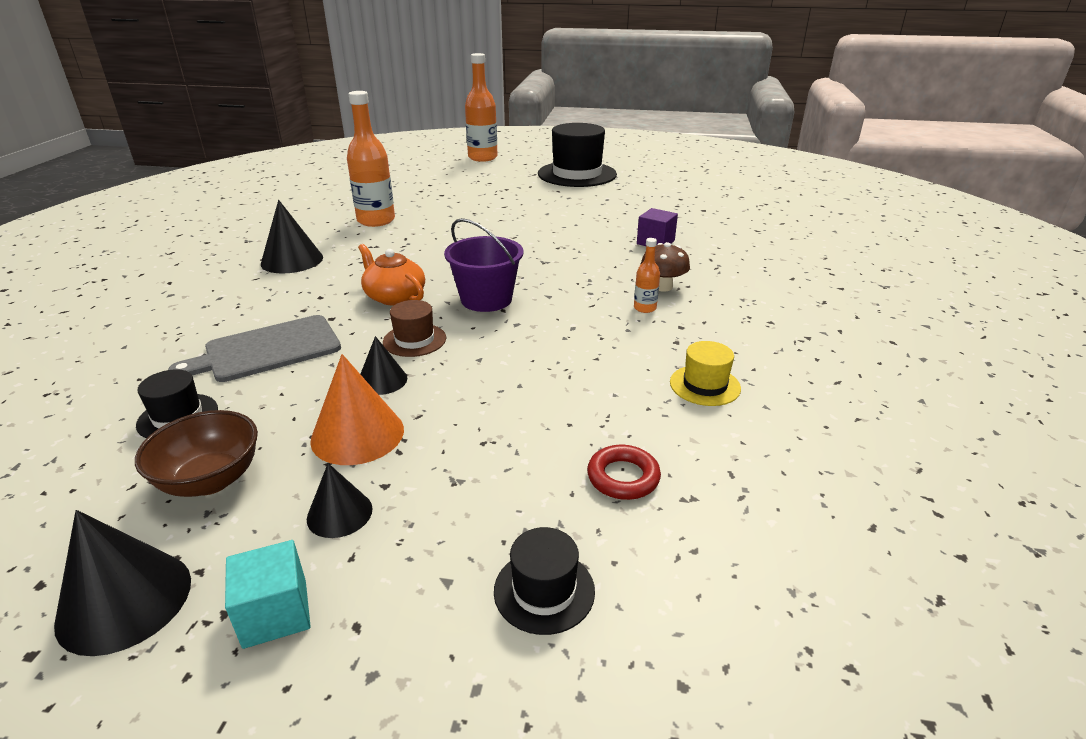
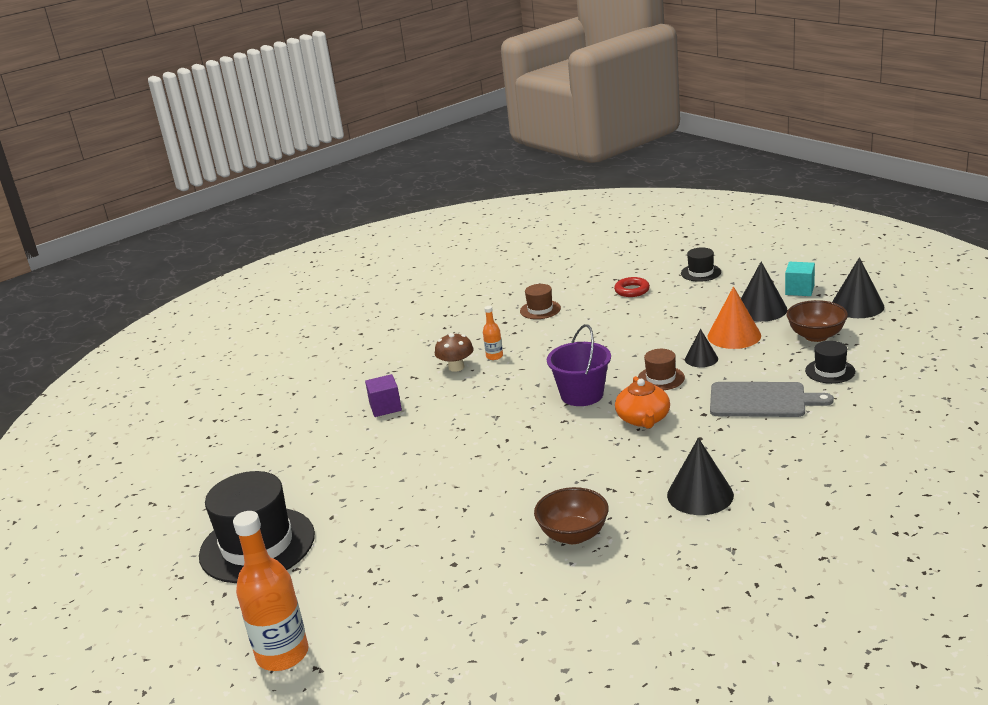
camera: 135 degrees left, 5 degrees down
(339, 513) = (761, 309): black cone -> black cone, size x1.65
(376, 220) = (573, 535): orange bottle -> brown bowl
(705, 385) = (540, 310): yellow hat -> brown hat

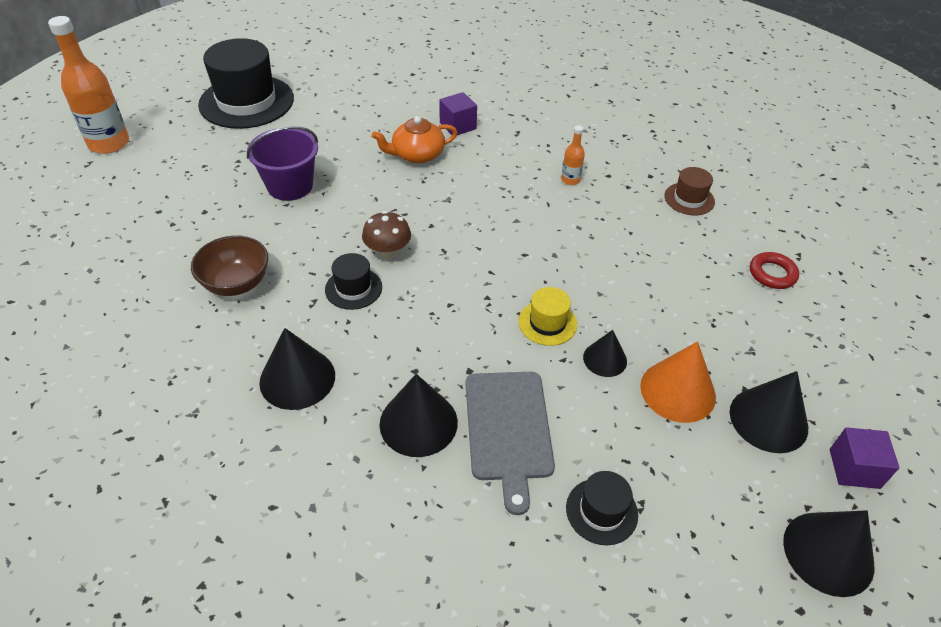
camera: 70 degrees right, 20 degrees up
(456, 367) = (541, 157): brown mushroom -> brown mushroom (388, 252)
(582, 395) = (499, 258): purple bucket -> purple bucket (290, 186)
(643, 419) = (452, 315): orange teapot -> orange teapot (417, 154)
(661, 378) = (547, 323): brown hat -> yellow hat
(701, 273) = (859, 342): black hat -> black hat (353, 288)
(752, 437) = (418, 423): none -> black cone
(799, 290) = (854, 468): turquoise cube -> purple cube
(816, 336) = (706, 492): brown bowl -> none

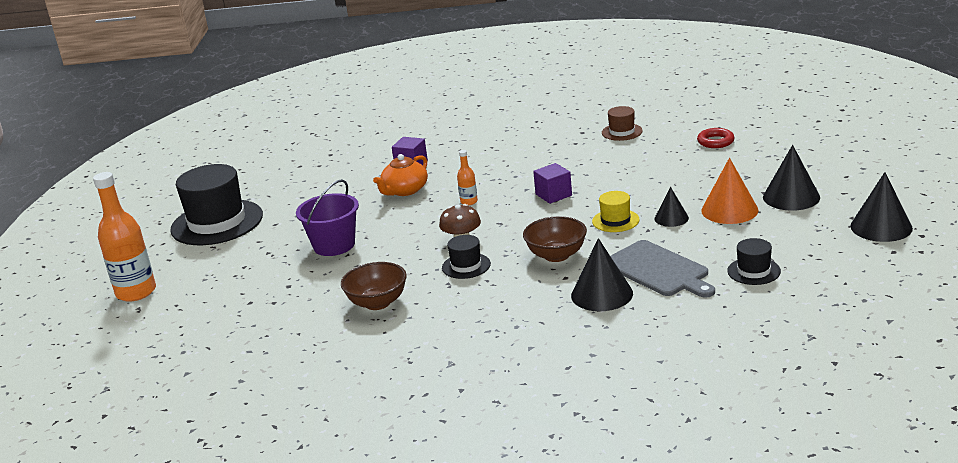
camera: 30 degrees left, 20 degrees down
(297, 378) = (495, 317): black cone -> none
(441, 333) = (556, 255): none -> brown bowl
(570, 180) = (533, 156): orange bottle -> orange bottle (469, 202)
(854, 468) = (855, 193): purple cube -> purple cube (553, 195)

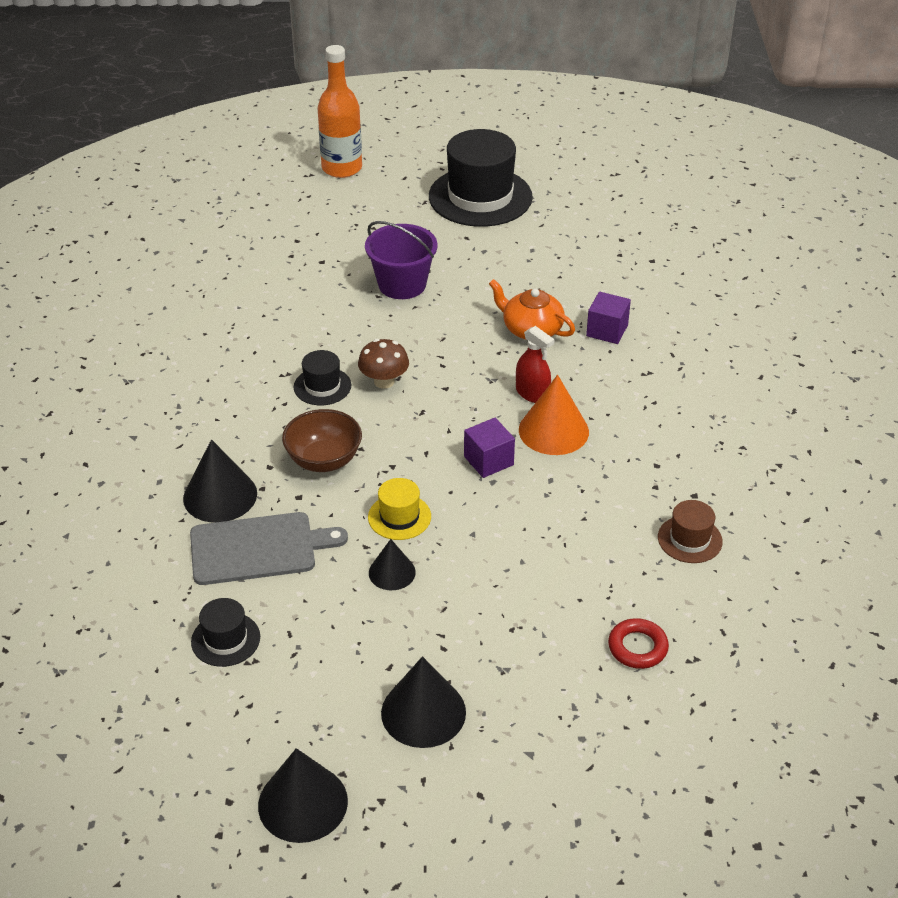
camera: 85 degrees right, 15 degrees up
(377, 303) = (264, 325): brown bowl -> none
(469, 202) = (486, 384): orange bottle -> none
(480, 185) = (532, 393): none -> red spray bottle
(658, 270) = (258, 548): grey cutting board -> grey cutting board turned 150 degrees counterclockwise
(729, 210) = (399, 636): orange cone -> orange cone (553, 430)

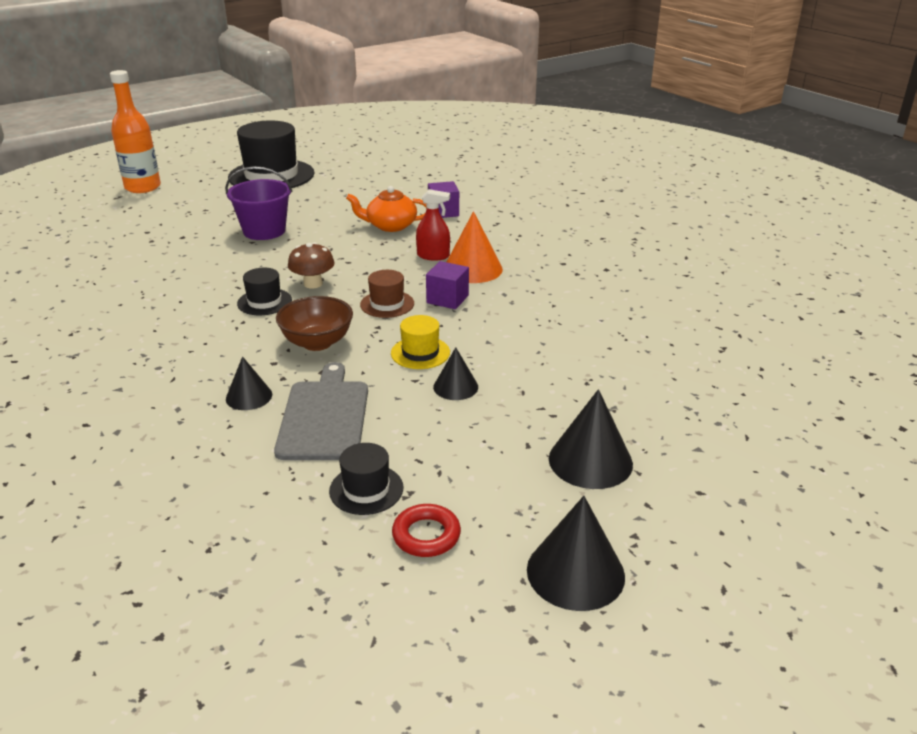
camera: 35 degrees left, 10 degrees down
(220, 495) = (249, 396): black cone -> black cone, size x0.61
(258, 548) = (324, 416): grey cutting board -> grey cutting board turned 45 degrees counterclockwise
(637, 647) = (681, 357): red ring -> red ring (426, 535)
(689, 539) = (634, 290): brown hat -> brown hat (387, 304)

